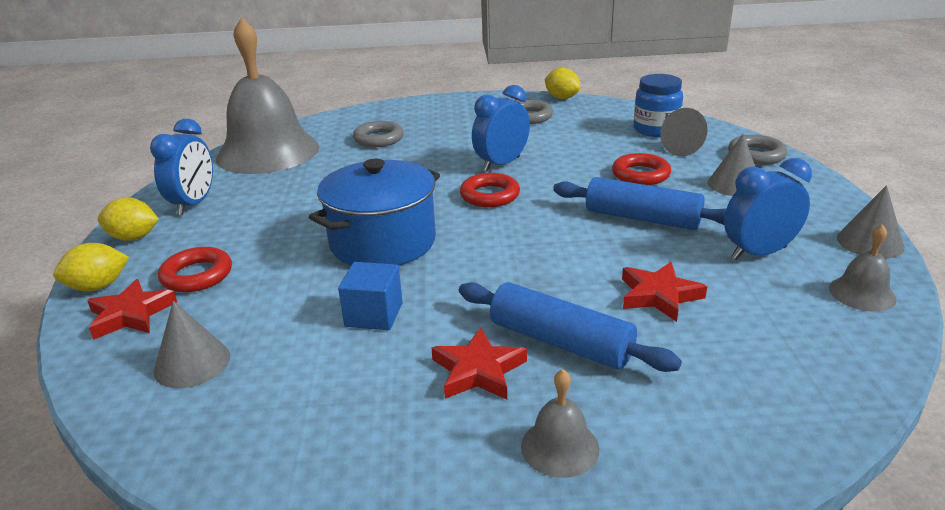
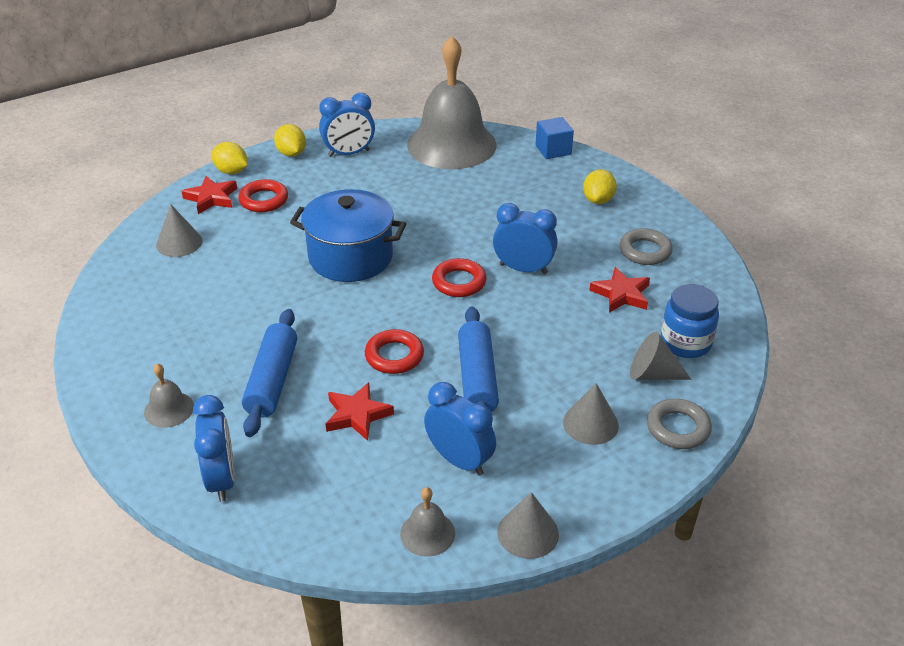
camera: 60 degrees right, 10 degrees up
(374, 315) = (260, 289): blue cube -> blue cube (553, 150)
(379, 139) = (520, 186): grey ring -> none
(478, 370) = (224, 354): red star -> red star (621, 294)
(562, 98) = (716, 257): yellow lemon -> yellow lemon (598, 200)
(640, 175) = (565, 357): red ring -> red ring (394, 356)
(731, 423) = (222, 479): none -> blue clock

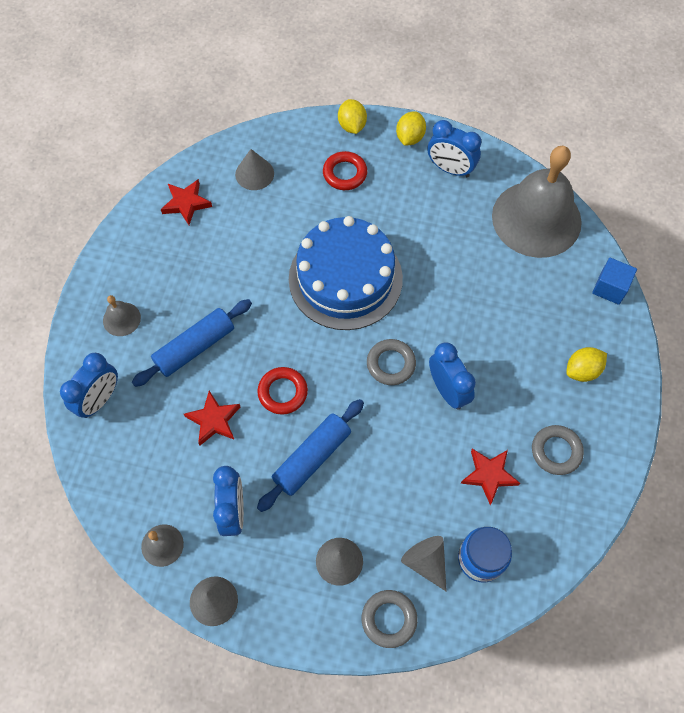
camera: 45 degrees right, 25 degrees up
(211, 198) = (313, 144): red star -> red star (186, 203)
(350, 257) = (345, 278): blue pot -> blue cake
(459, 282) = (391, 364): red ring -> grey ring

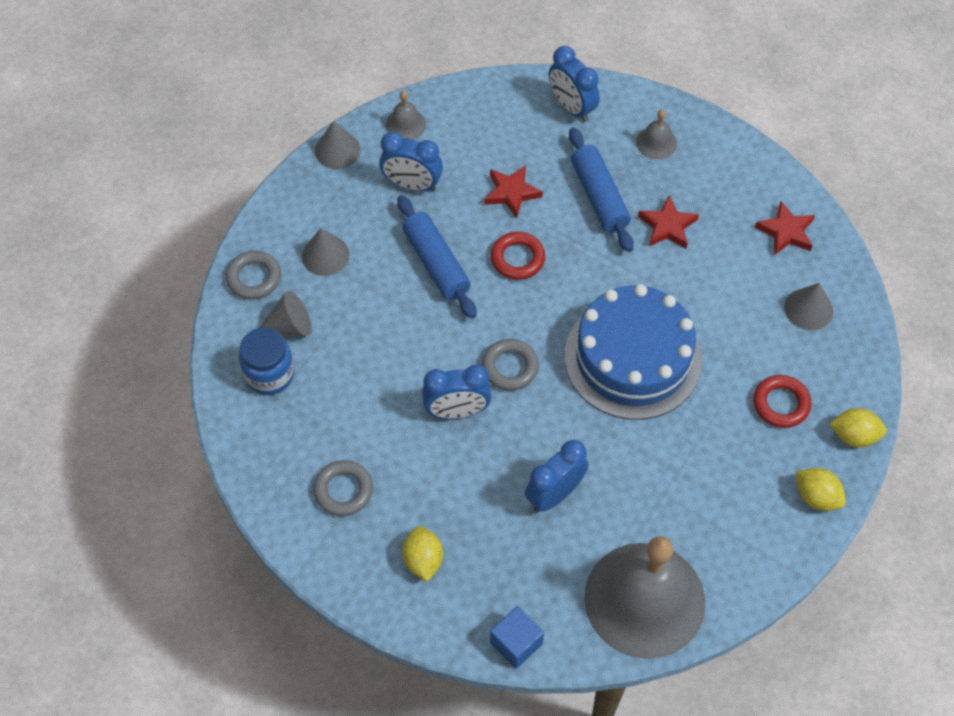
camera: 110 degrees right, 5 degrees down
(450, 169) = (752, 526): blue clock -> blue clock (554, 494)
(489, 475) = (347, 414): red star -> red star (667, 226)

